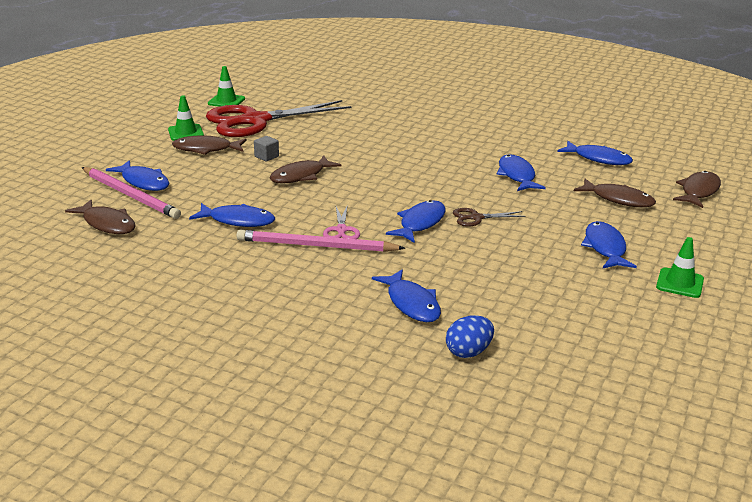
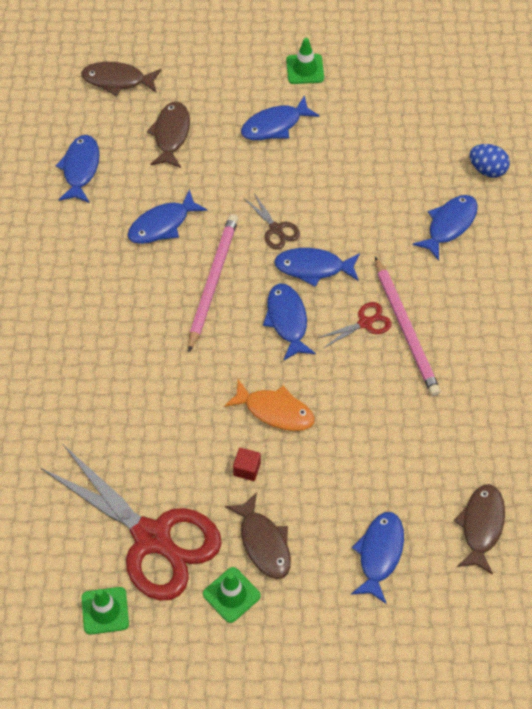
camera: 115 degrees left, 30 degrees up
(130, 195) = (414, 546): pink pencil -> pink pencil (212, 282)
(238, 221) = (402, 416): blue fish -> blue fish (287, 320)
(266, 156) = (247, 469): grey cube -> red cube
(301, 176) = (275, 411): brown fish -> orange fish
(341, 230) = (365, 323): pink scissors -> red scissors

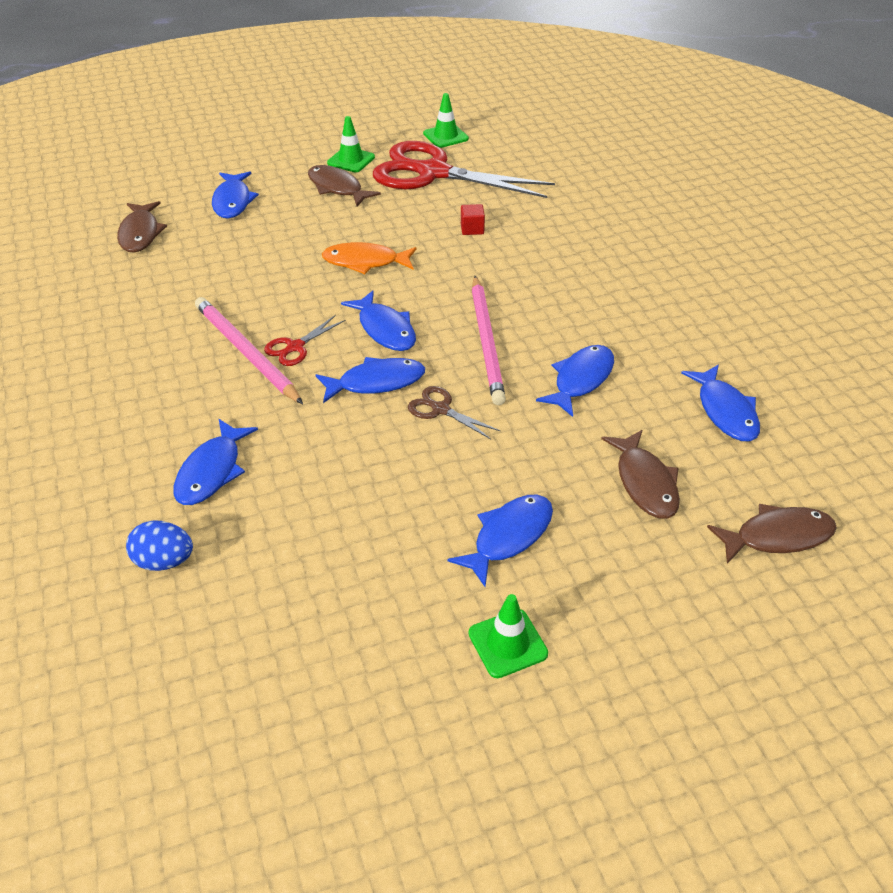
camera: 160 degrees right, 15 degrees down
(247, 469) = (373, 222): red cube -> red cube (472, 229)

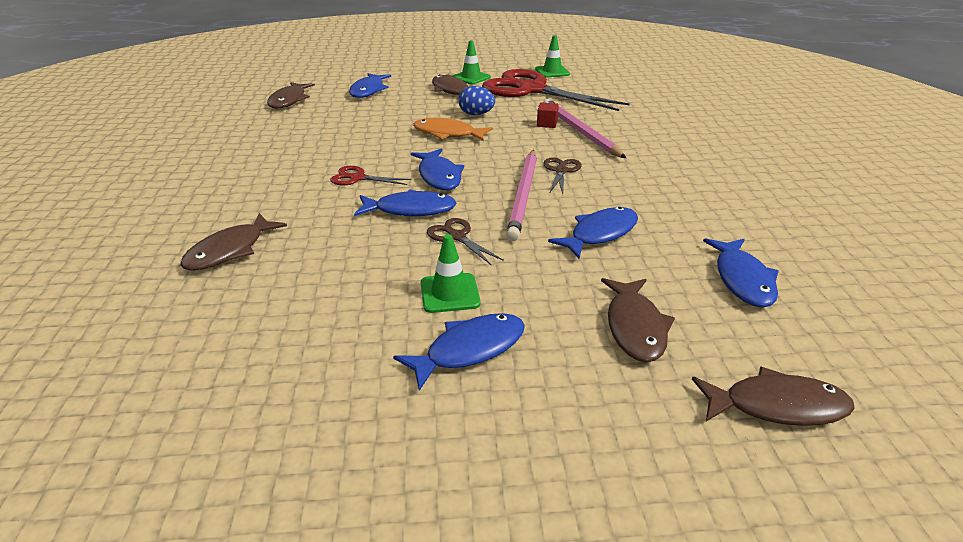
camera: 15 degrees right, 10 degrees down
(164, 561) = (138, 311): blue egg -> blue egg (476, 114)
(212, 471) = (230, 251): blue fish -> brown fish
(246, 353) = (316, 176): pink pencil -> pink pencil (579, 131)
(295, 347) = (357, 178): red scissors -> red scissors turned 45 degrees clockwise
(507, 643) = (417, 454): green traffic cone -> green traffic cone (450, 293)
(513, 299) = (561, 171): none -> brown scissors

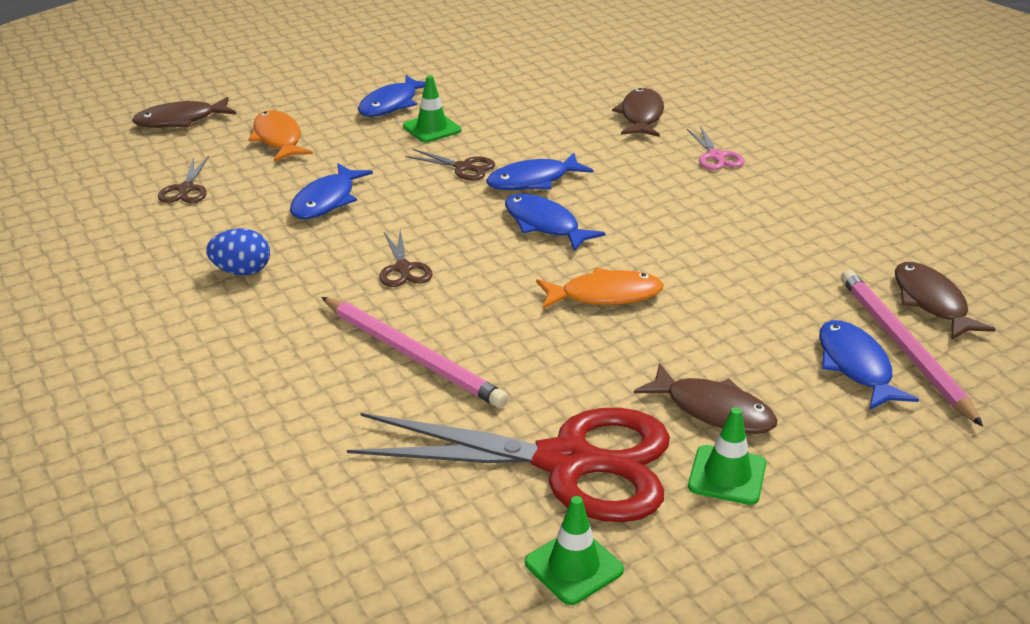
camera: 155 degrees right, 0 degrees up
(243, 195) = (716, 156): none -> pink scissors
(357, 178) = (632, 200): red scissors -> none
(476, 114) = (605, 352): blue egg -> blue egg (242, 271)
(523, 195) = (428, 224): pink pencil -> pink pencil (903, 348)
(547, 124) = (473, 359): red cube -> none
(635, 327) = (278, 139): brown fish -> orange fish
(742, 280) = (186, 189): blue fish -> brown scissors

